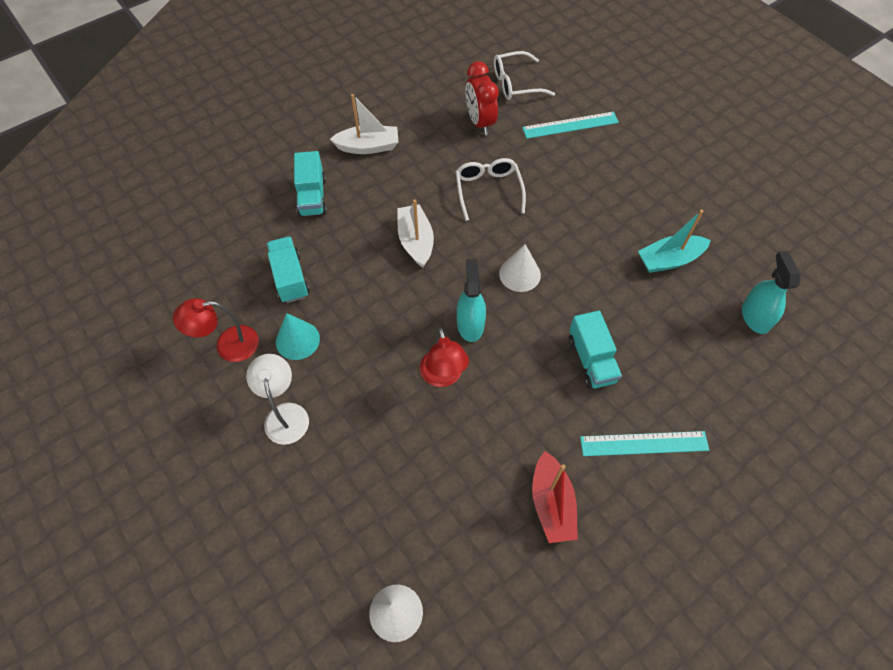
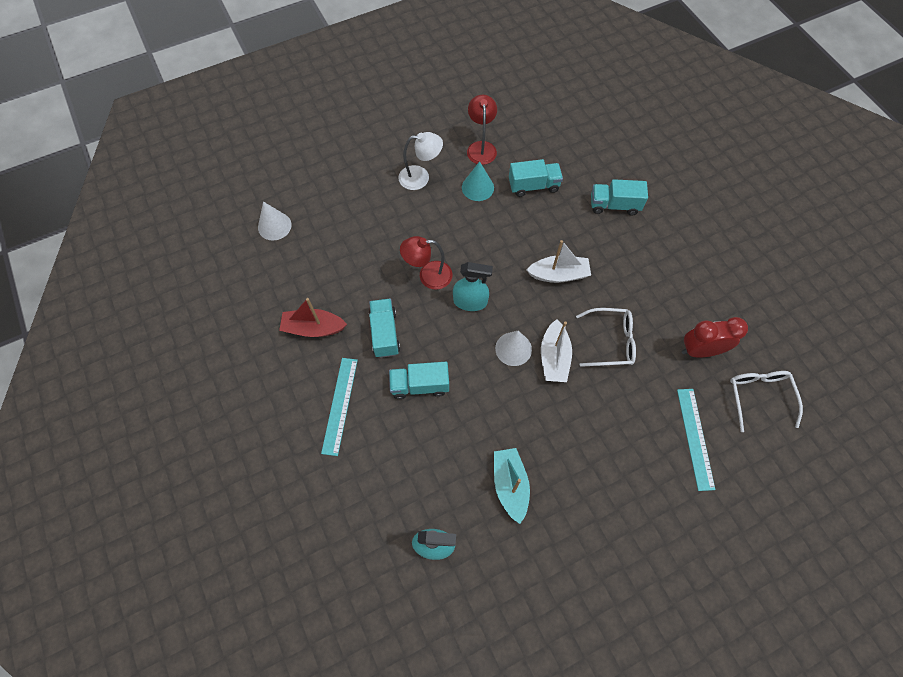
camera: 100 degrees right, 5 degrees up
(368, 147) = (670, 251): white boat -> white boat (554, 357)
(536, 412) = (385, 333): none -> turquoise truck

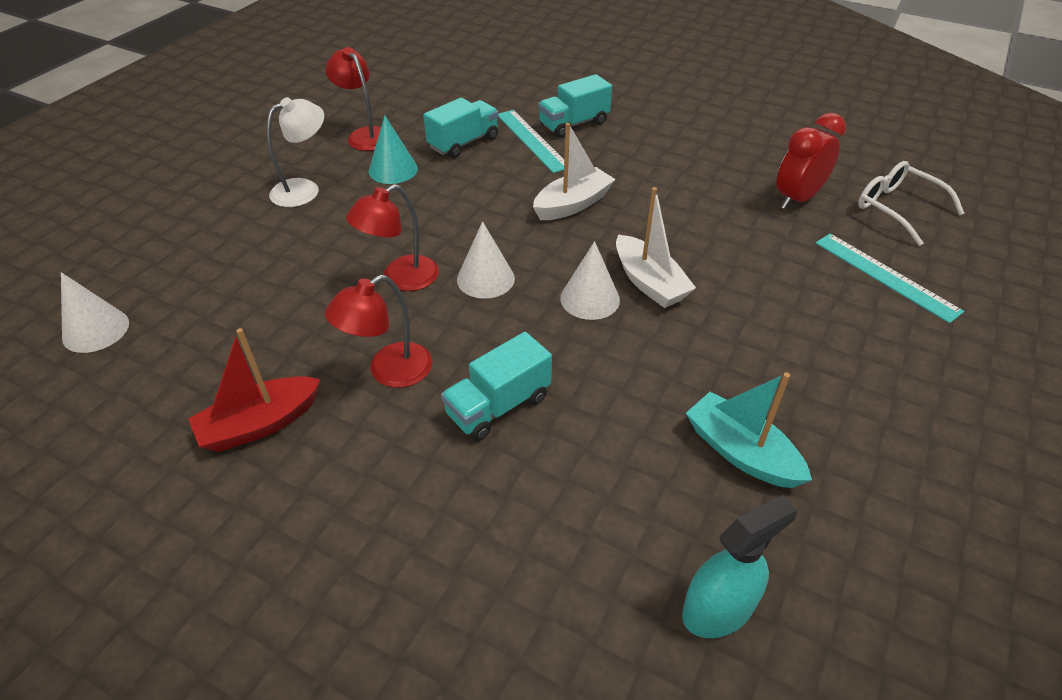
camera: 35 degrees left, 20 degrees down
(339, 405) = (387, 503): turquoise ruler -> turquoise ruler (532, 140)
(385, 333) = (389, 372): turquoise truck -> red lamp
(470, 302) = (485, 279): turquoise spray bottle -> white cone
(611, 341) = (697, 236): white glasses -> none

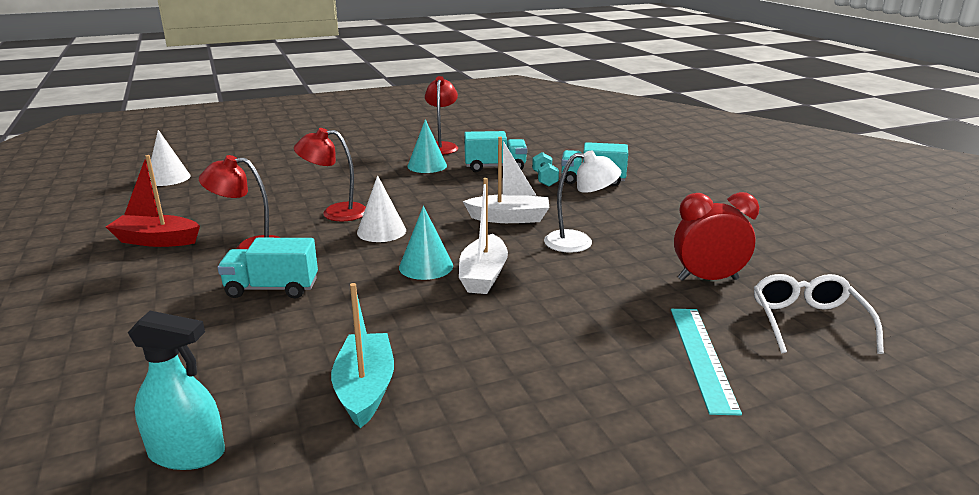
camera: 40 degrees right, 20 degrees down
(304, 189) = (362, 159): white lamp -> white lamp (579, 242)
(532, 140) = (544, 179): turquoise ruler -> turquoise dumbbell
(590, 299) = (426, 266): white cone -> turquoise cone

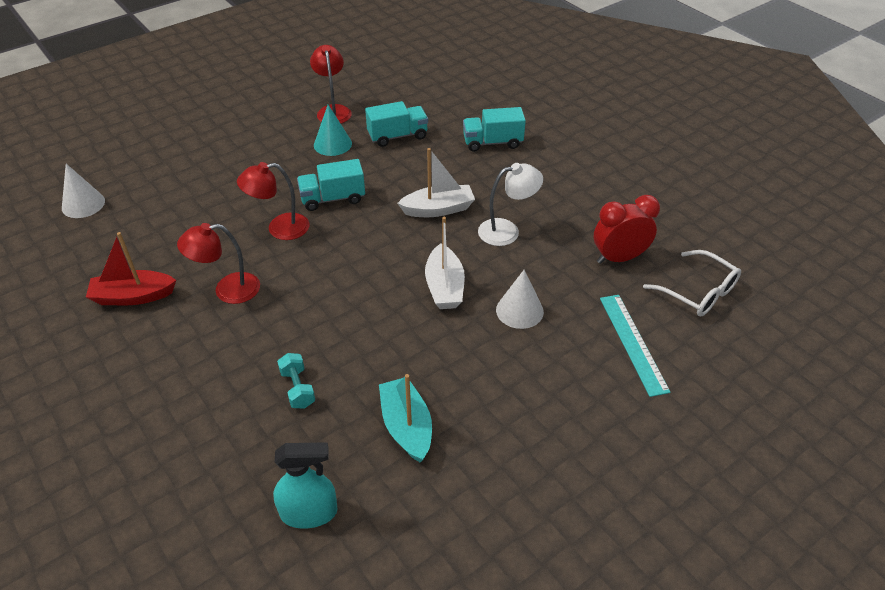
camera: 15 degrees left, 20 degrees up
(272, 288) = (276, 336): turquoise truck -> turquoise truck (333, 198)
(381, 231) = (334, 246): white cone -> white cone (519, 310)
(426, 266) = (393, 284): turquoise cone -> none
(544, 179) = (449, 148): turquoise dumbbell -> turquoise dumbbell (298, 388)
(808, 322) = (698, 292): white glasses -> white glasses turned 150 degrees clockwise

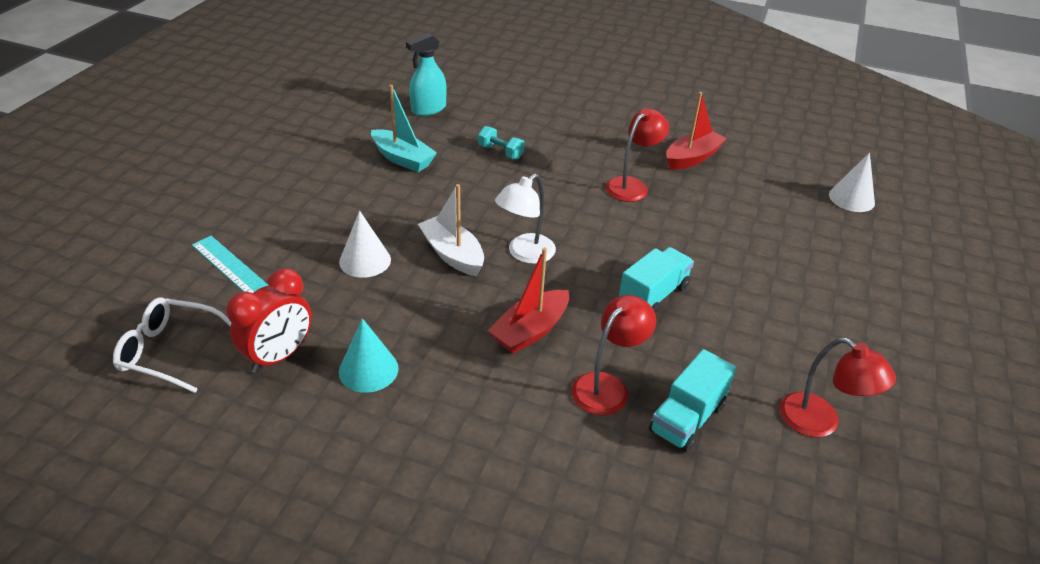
camera: 145 degrees right, 5 degrees down
(279, 228) = (662, 245): red lamp -> red lamp (607, 386)
(332, 144) = (745, 365): turquoise cone -> turquoise cone (368, 370)
(438, 209) = (530, 331): white boat -> red boat
(492, 142) = (551, 472): turquoise truck -> none
(507, 231) = (431, 337): white lamp -> white lamp (525, 254)

